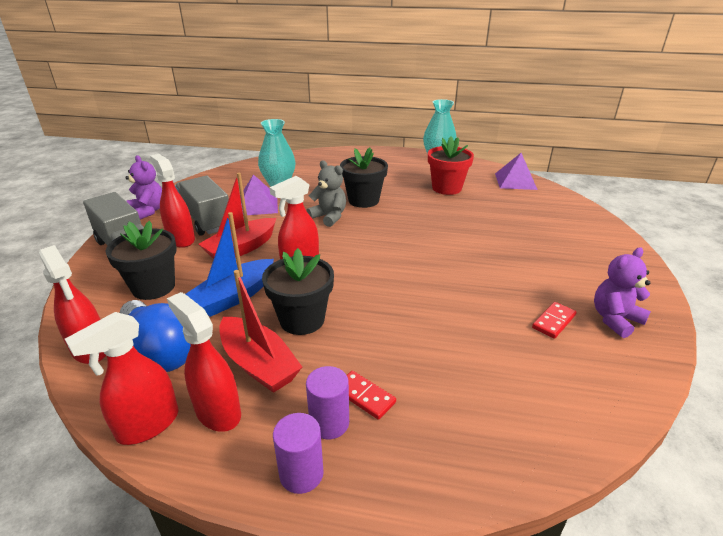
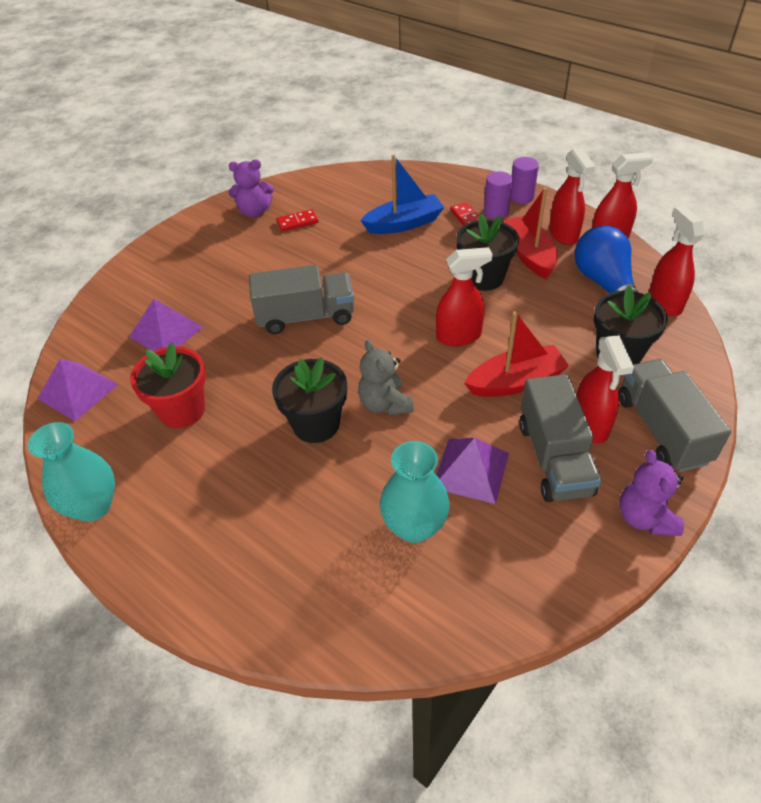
camera: 150 degrees left, 15 degrees up
(234, 296) = (536, 317): blue boat -> blue boat (404, 224)
(434, 245) = (305, 316): none -> grey truck
(516, 213) = (166, 332): none -> purple pyramid

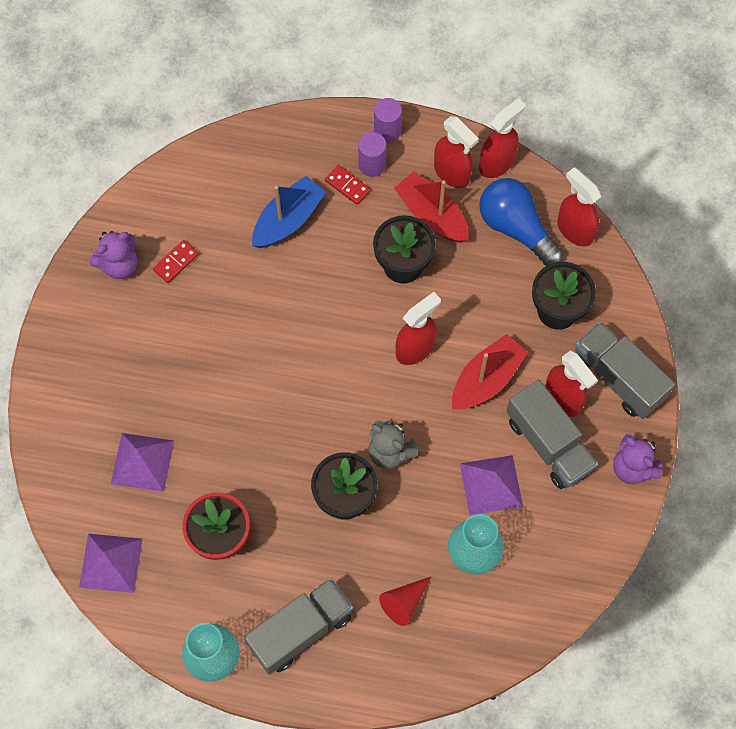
camera: 30 degrees left, 20 degrees up
(305, 316) = (263, 386): grey truck -> grey truck (300, 630)
(311, 540) = (404, 602): none -> red cone

